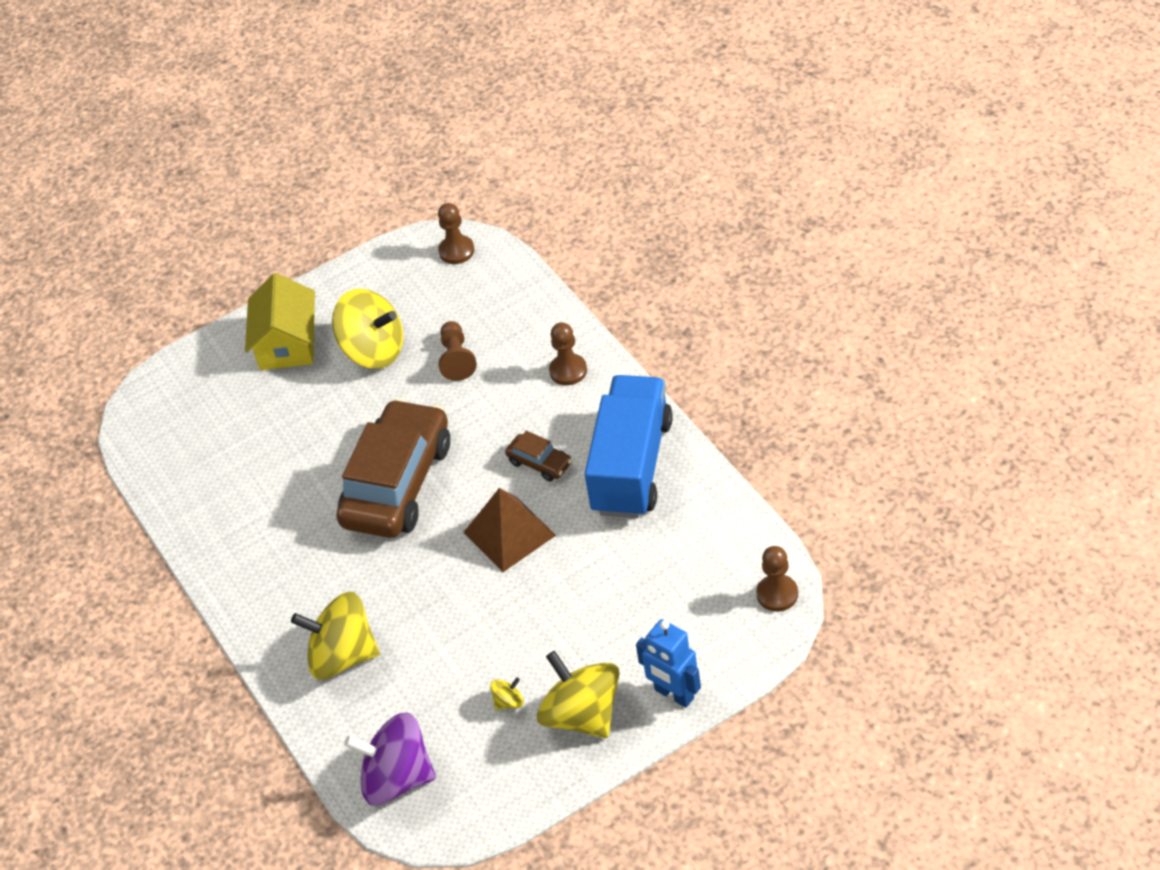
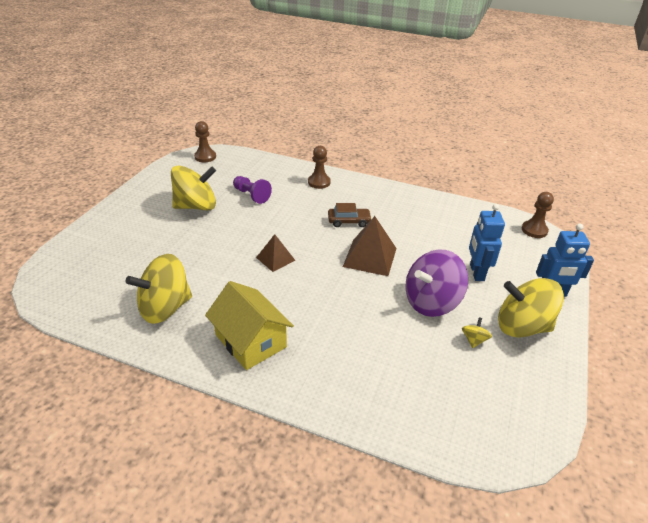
camera: 45 degrees left, 10 degrees down
(287, 343) = (134, 219): yellow house -> yellow house (250, 341)
(342, 656) = (339, 365): yellow spinning top -> yellow spinning top (165, 308)
(397, 483) = (275, 259): brown car -> brown pyramid
(397, 779) = (463, 425): purple spinning top -> purple spinning top (431, 302)
(457, 359) = (251, 195): brown pawn -> purple pawn
(615, 620) = (476, 272): none -> blue robot
(632, 466) = (398, 207): blue truck -> none

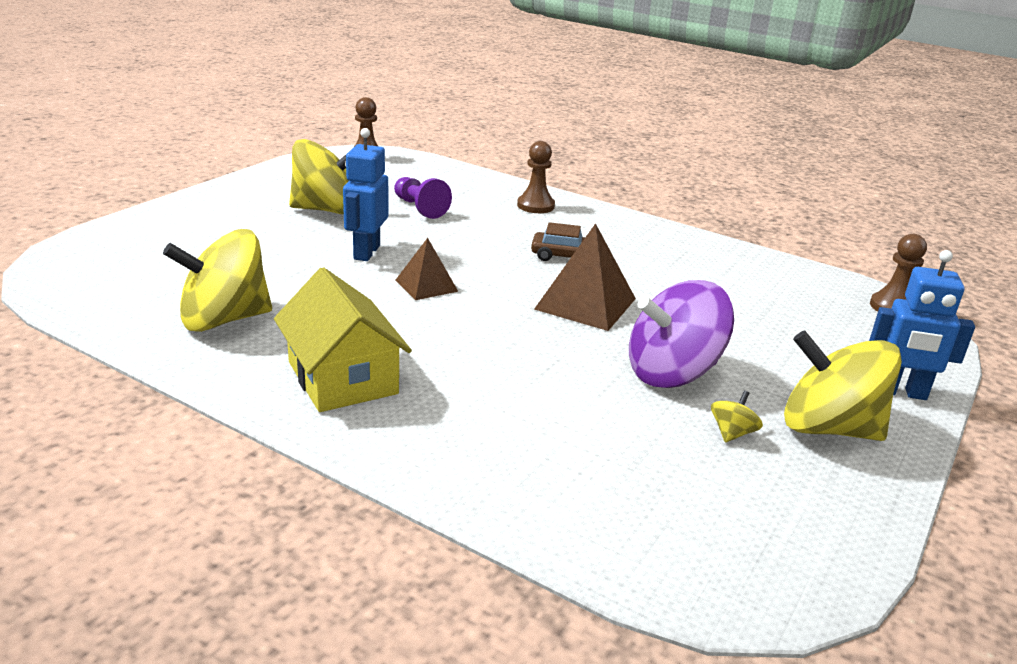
camera: 10 degrees right, 10 degrees down
(476, 272) = (767, 347): blue robot -> blue robot (366, 252)

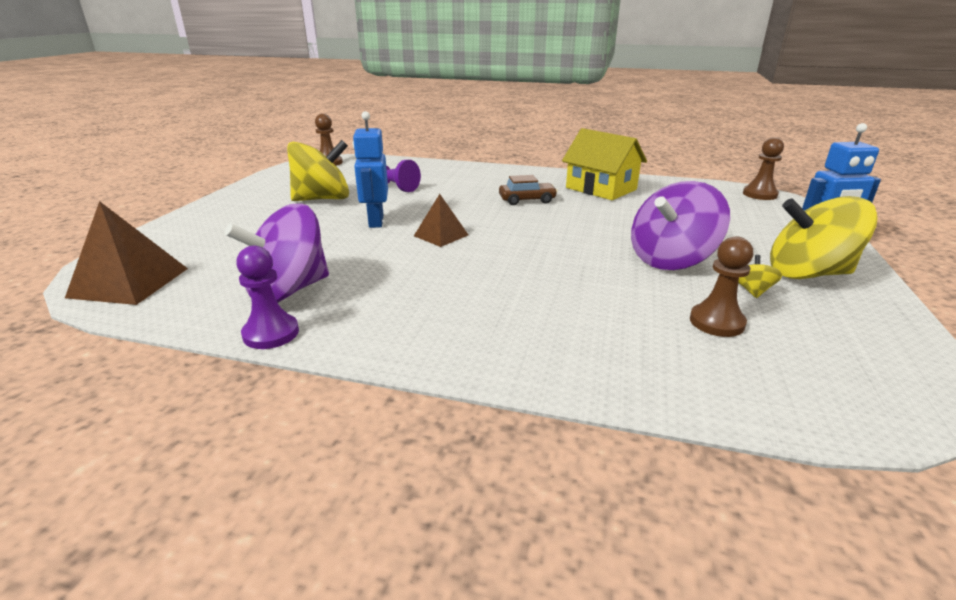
camera: 15 degrees left, 0 degrees up
(182, 363) = (271, 333): none -> purple pawn
(224, 319) = (288, 290): yellow spinning top -> purple spinning top
(342, 378) = (427, 315): yellow house -> yellow house (601, 189)
(535, 206) = (477, 174): brown pawn -> brown pawn (716, 322)
(585, 303) = (567, 226): brown pyramid -> brown pyramid (129, 282)

